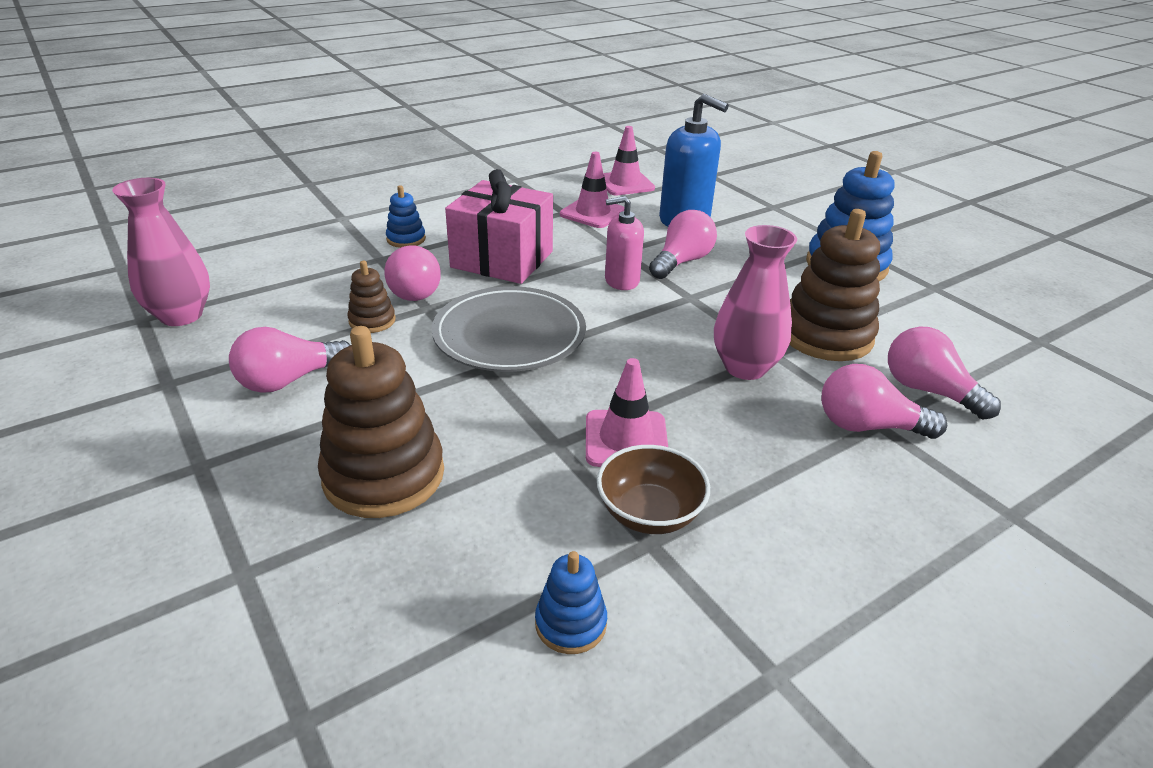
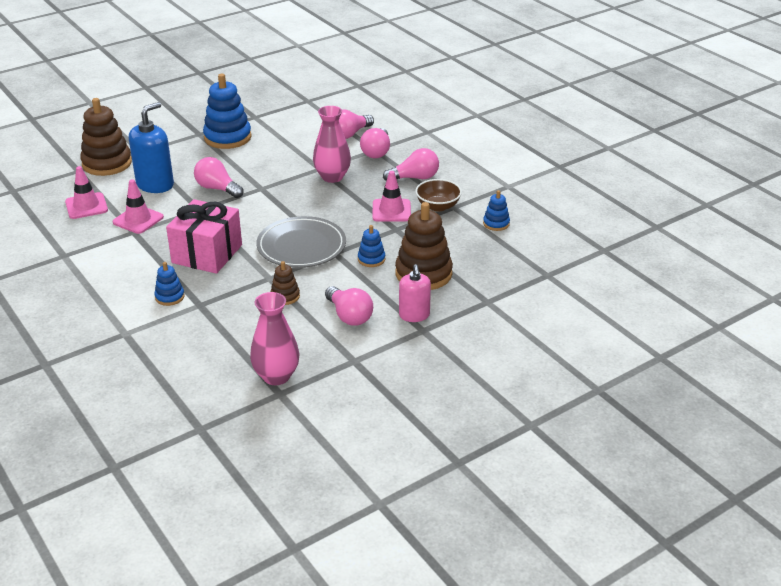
camera: 90 degrees left, 0 degrees up
(414, 289) = (246, 285): pink light bulb -> pink light bulb (415, 178)
(453, 408) = (371, 259): none -> blue stacking toy
(621, 281) = (240, 210): pink soap dispenser -> pink soap dispenser (414, 315)
(825, 335) = (303, 152): brown stacking toy -> brown stacking toy (107, 163)

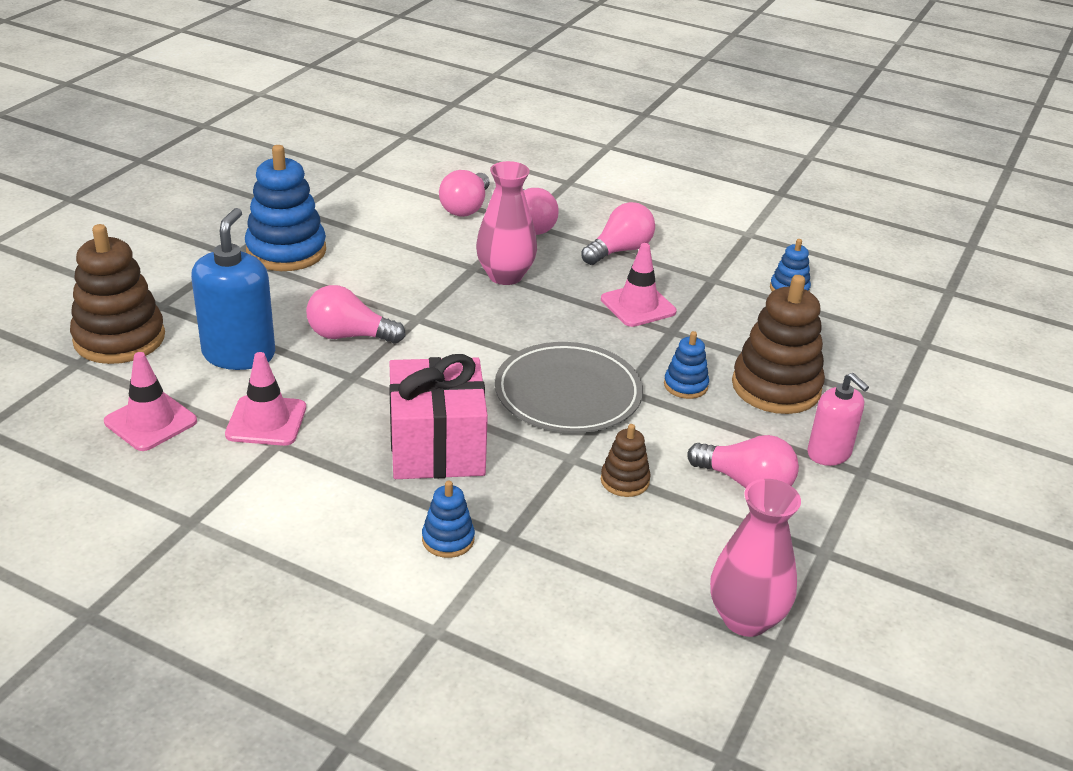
camera: 30 degrees left, 0 degrees up
(438, 206) = (691, 283): brown bowl -> none

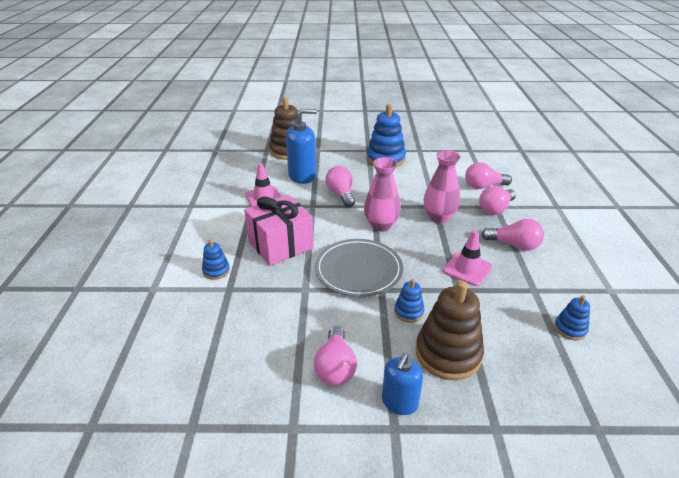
camera: 65 degrees right, 0 degrees up
(150, 421) = (244, 175): pink traffic cone -> none
(624, 481) = (300, 314): brown stacking toy -> none
(745, 619) = (209, 403): pink vase -> pink vase (381, 225)
(829, 453) = (399, 402): pink soap dispenser -> blue soap dispenser

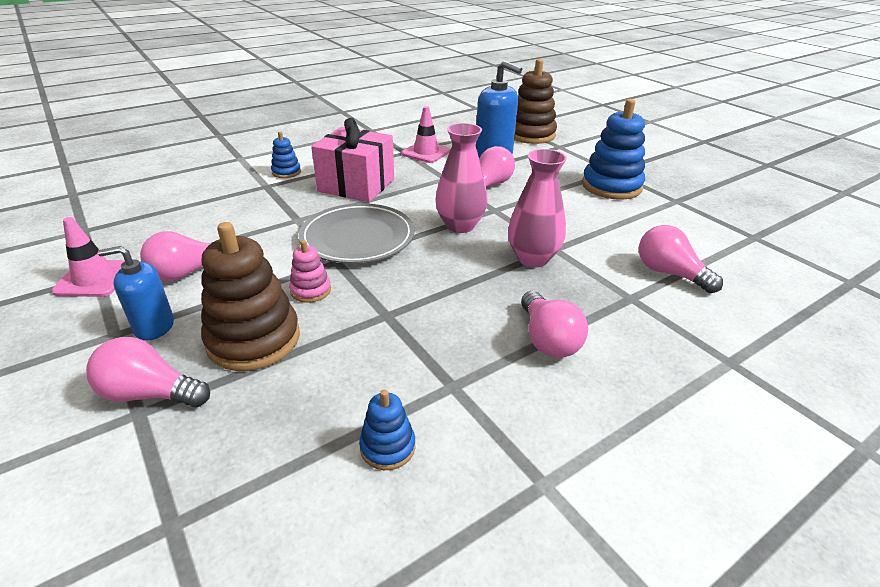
camera: 55 degrees right, 0 degrees up
(409, 312) = (311, 290): blue stacking toy -> pink stacking toy
(467, 269) = (439, 311): pink traffic cone -> pink traffic cone (94, 279)
(495, 209) = (623, 299): pink light bulb -> pink light bulb (150, 394)

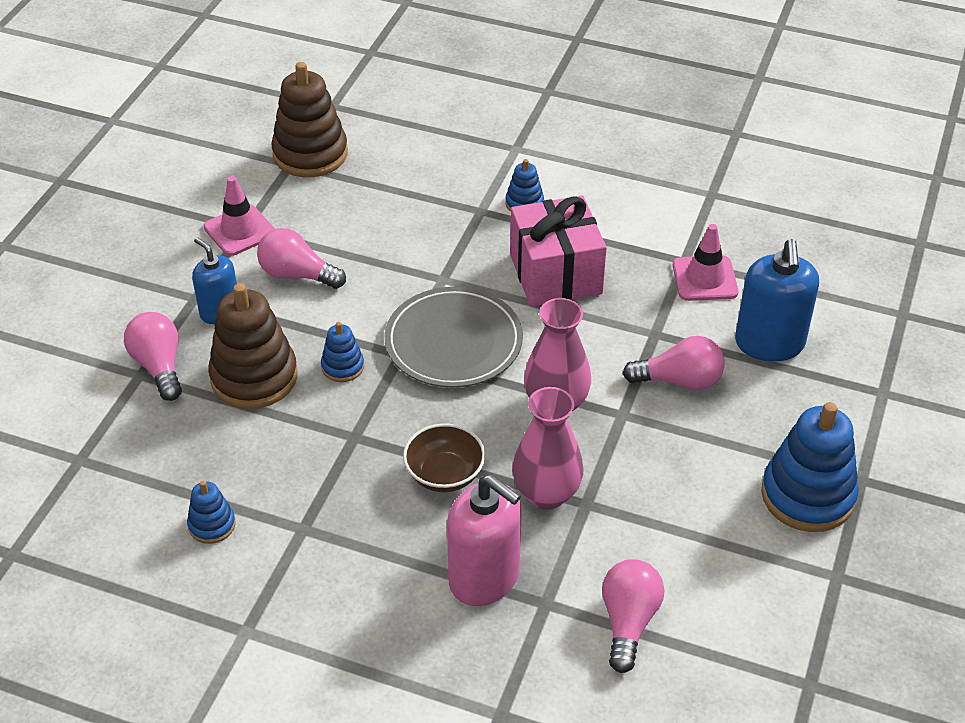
camera: 55 degrees right, 10 degrees up
(311, 290) = (342, 367): pink stacking toy -> blue stacking toy
(472, 290) = (444, 475): none -> brown bowl
(530, 135) = (888, 345): brown stacking toy -> brown stacking toy (310, 154)
(548, 339) = (416, 564): pink light bulb -> none
(587, 313) = (484, 577): none -> pink soap dispenser

